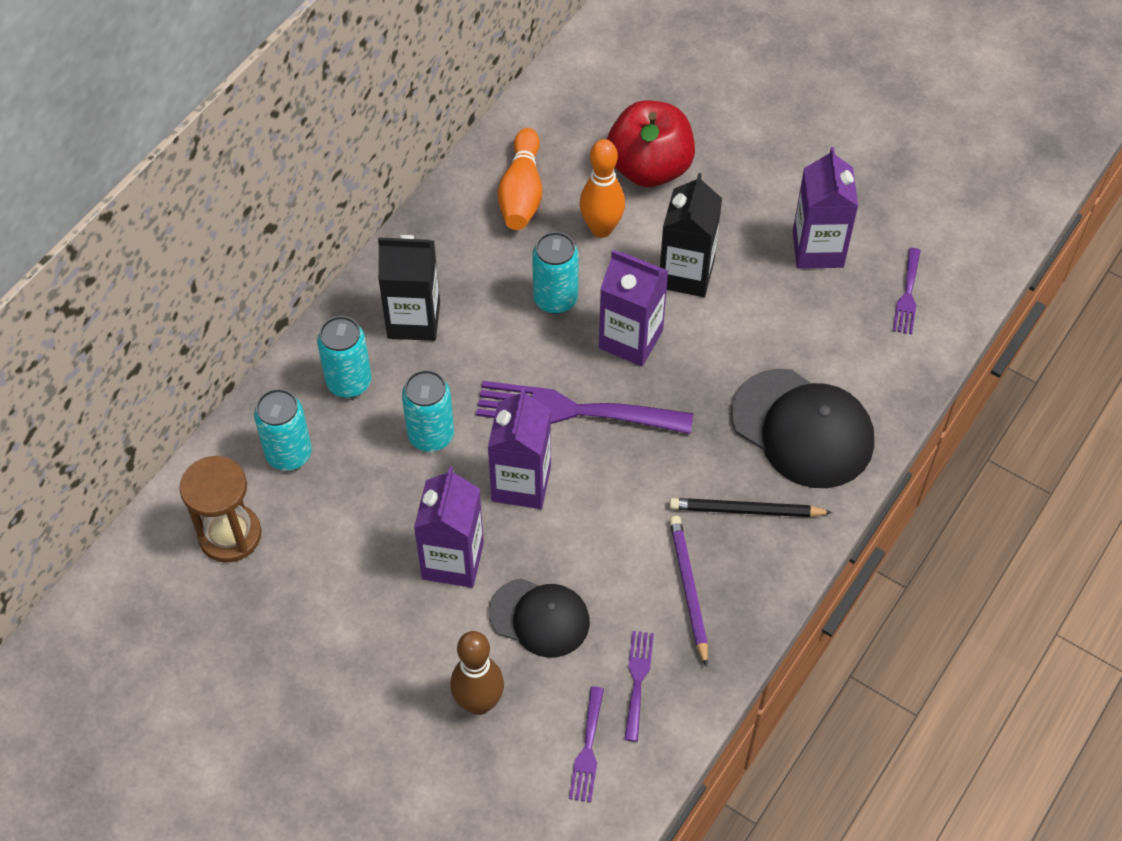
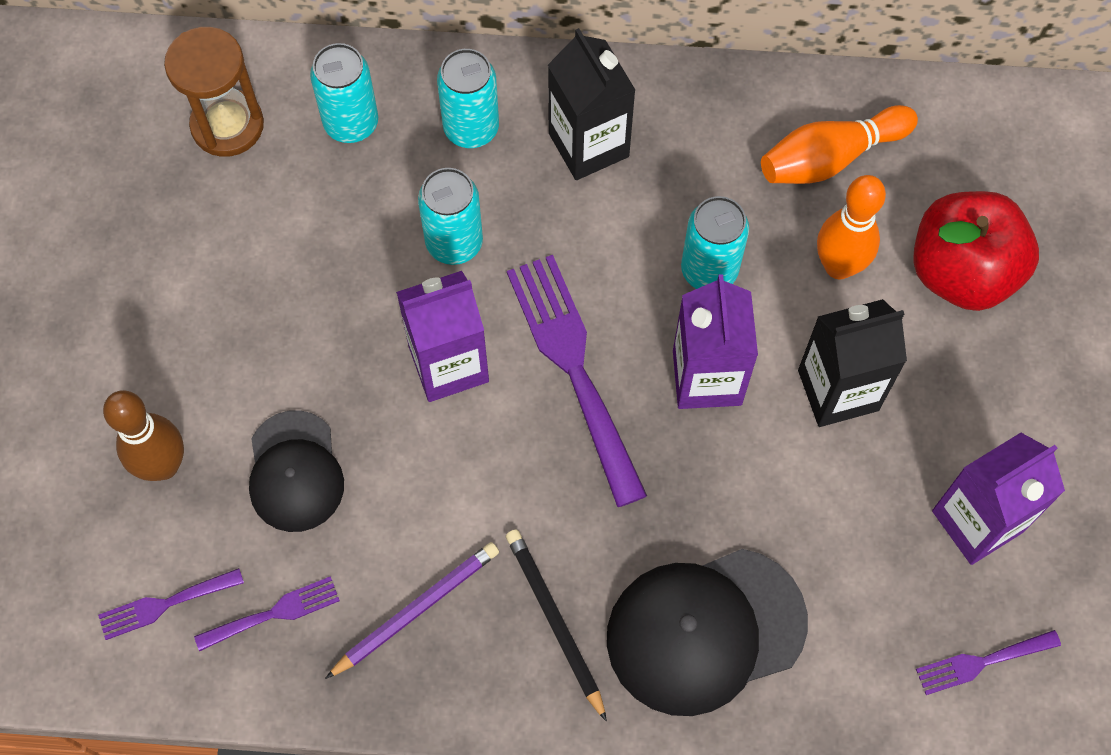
camera: 60 degrees right, 10 degrees up
(453, 560) = (315, 348): purple carton -> none
(802, 429) = (705, 631): black cap -> black cap turned 60 degrees clockwise

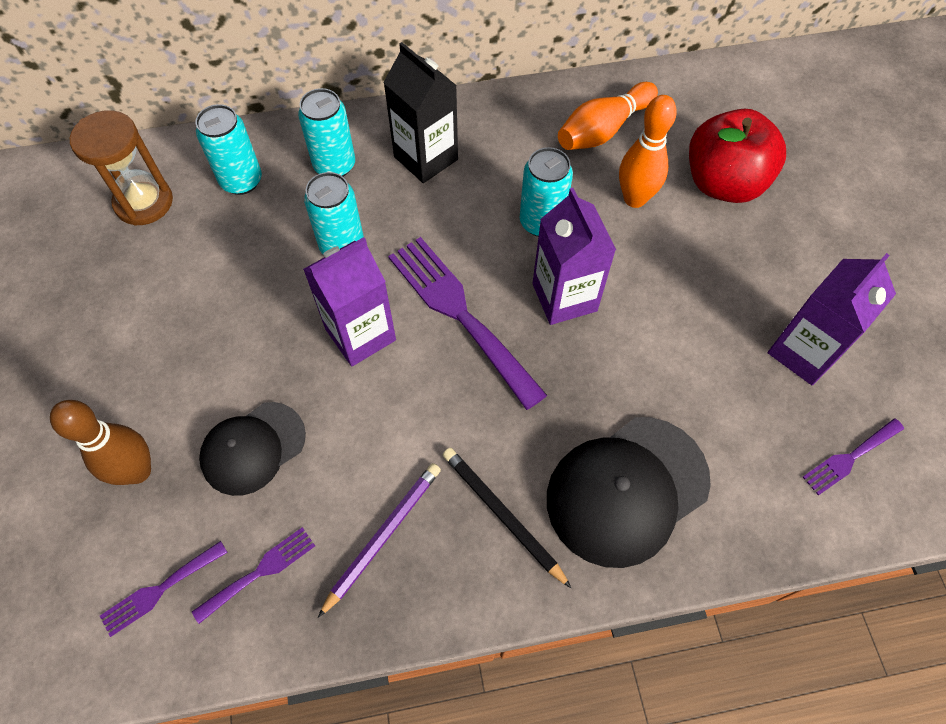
camera: 15 degrees left, 5 degrees down
(295, 472) = (253, 448): black cap -> black cap turned 75 degrees clockwise
(838, 390) = (665, 283): black carton -> none

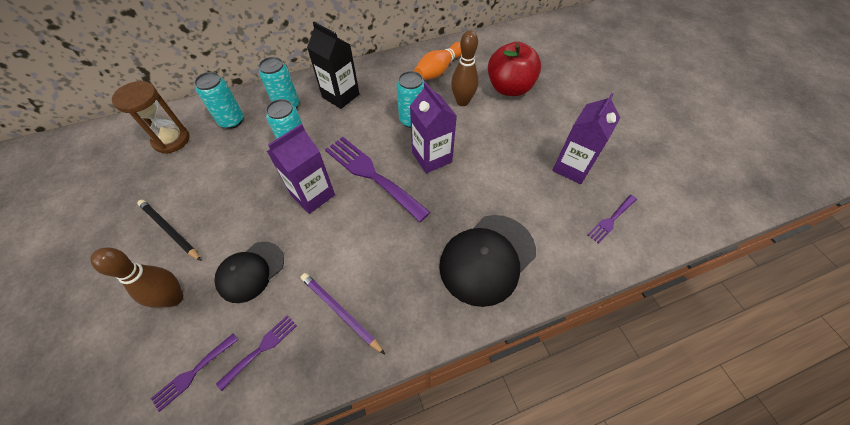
camera: 10 degrees left, 5 degrees down
(383, 536) = (340, 312): purple pencil -> purple pencil turned 75 degrees counterclockwise
(503, 515) = (414, 286): black pencil -> black pencil (170, 230)
(634, 198) = (462, 101): orange bowling pin -> brown bowling pin

